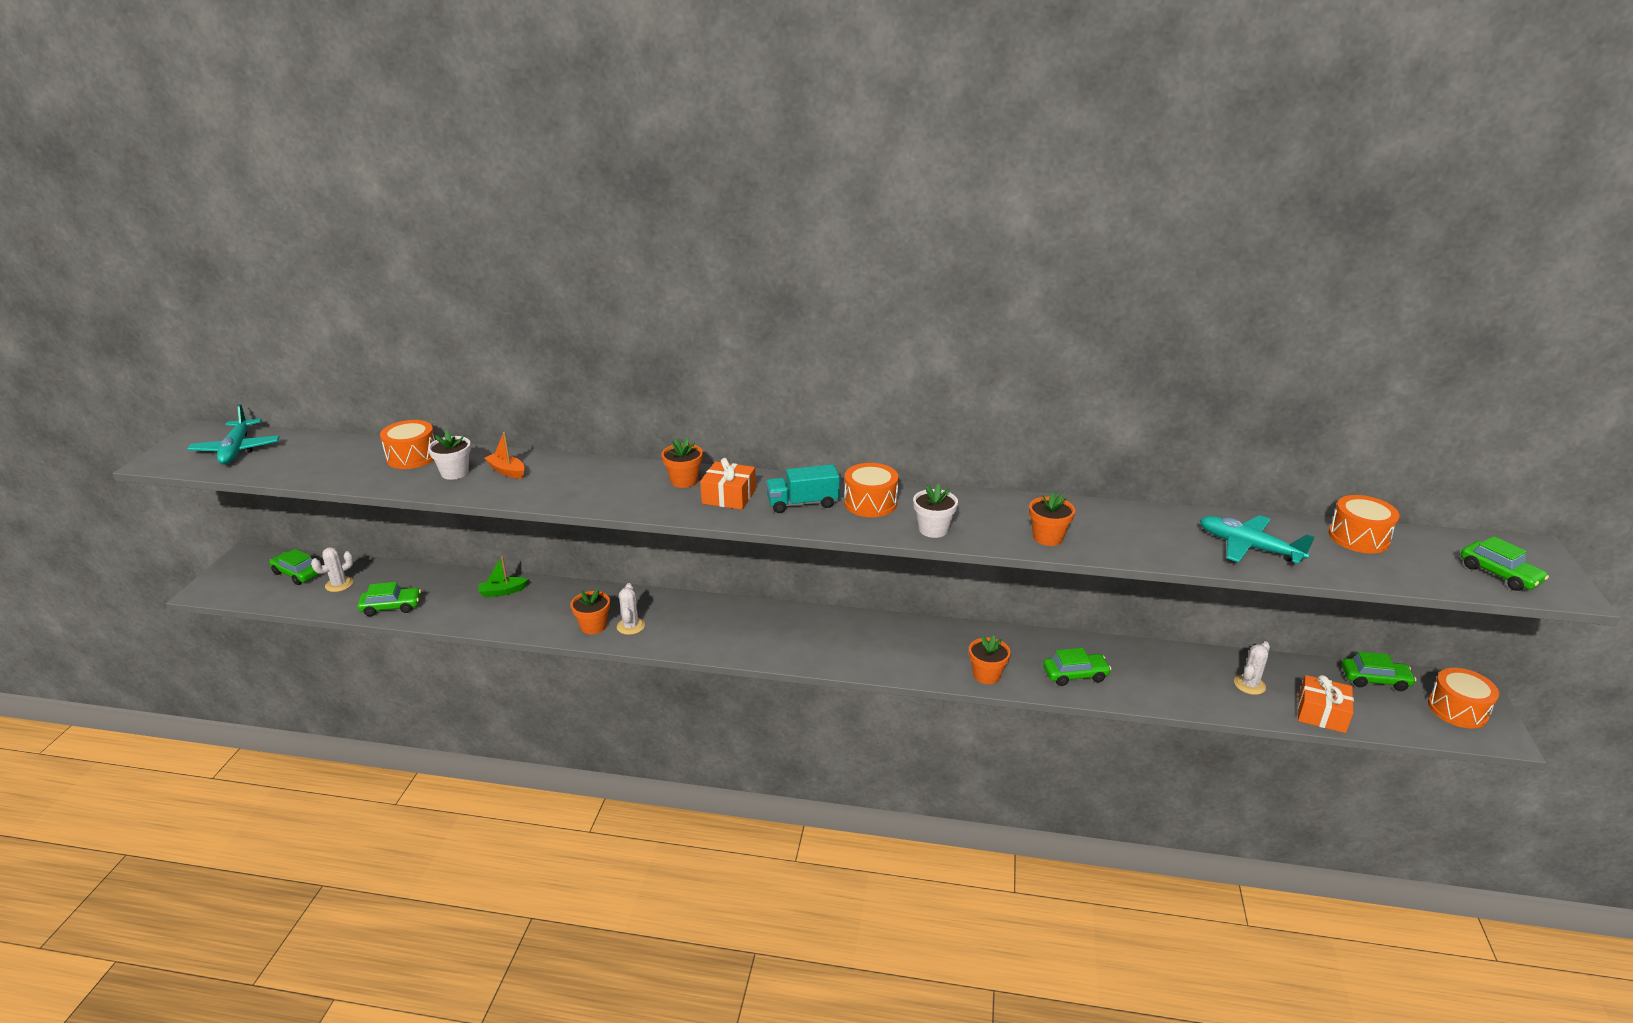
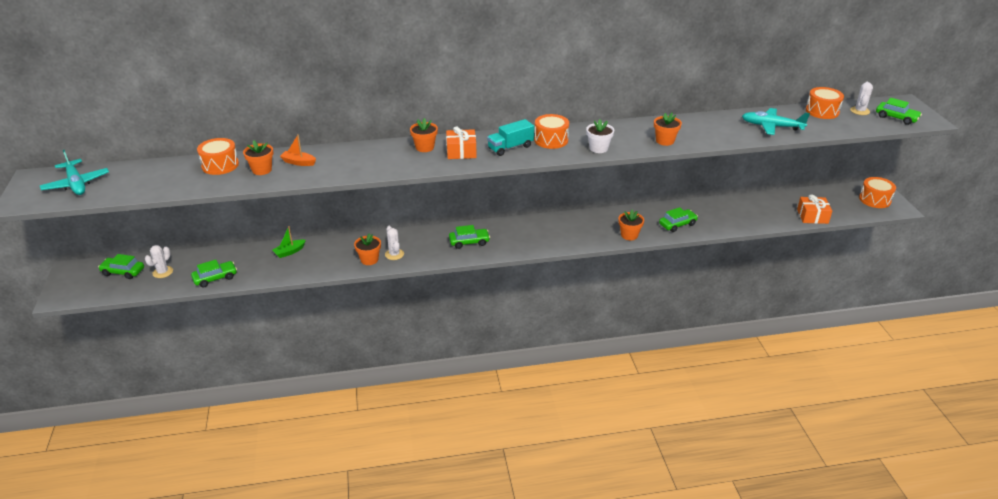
camera: 20 degrees left, 5 degrees up
(455, 473) = (262, 170): white flower pot -> orange flower pot
(1249, 685) = (770, 209): white cactus -> white cactus (859, 111)
(1375, 680) = (830, 193): green car -> green car (469, 242)

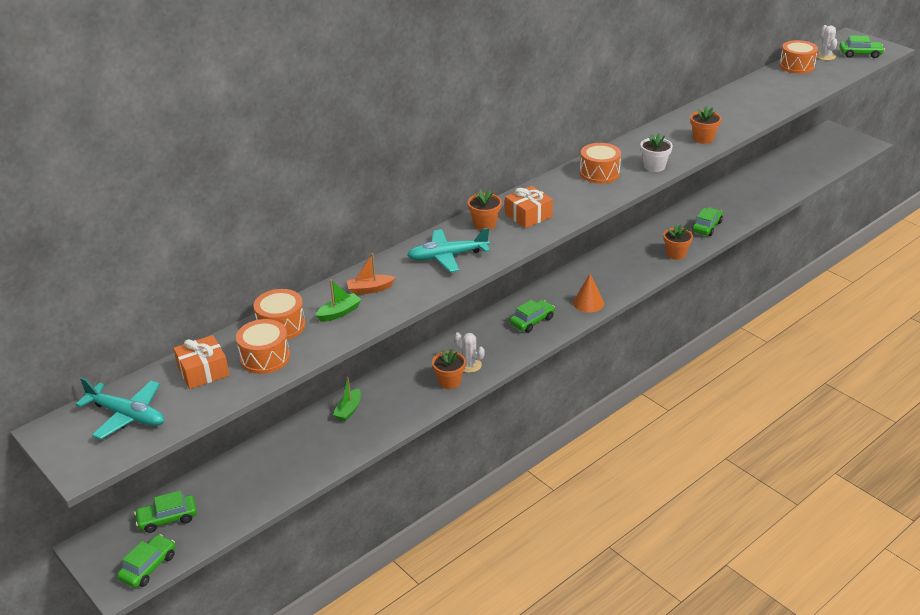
camera: 30 degrees left, 0 degrees up
(163, 272) = (221, 497): white cactus -> none
(215, 278) = (296, 475): green car -> green car (148, 567)
(262, 170) = (339, 313): orange flower pot -> green boat
(510, 147) = (571, 194): turquoise truck -> none
(523, 245) = (588, 303): none -> orange cone
(772, 126) = (774, 94): turquoise plane -> turquoise plane (447, 256)
(812, 216) = (809, 176): orange gift -> orange gift (203, 371)
(874, 200) = (841, 142): orange drum -> orange drum (265, 357)

